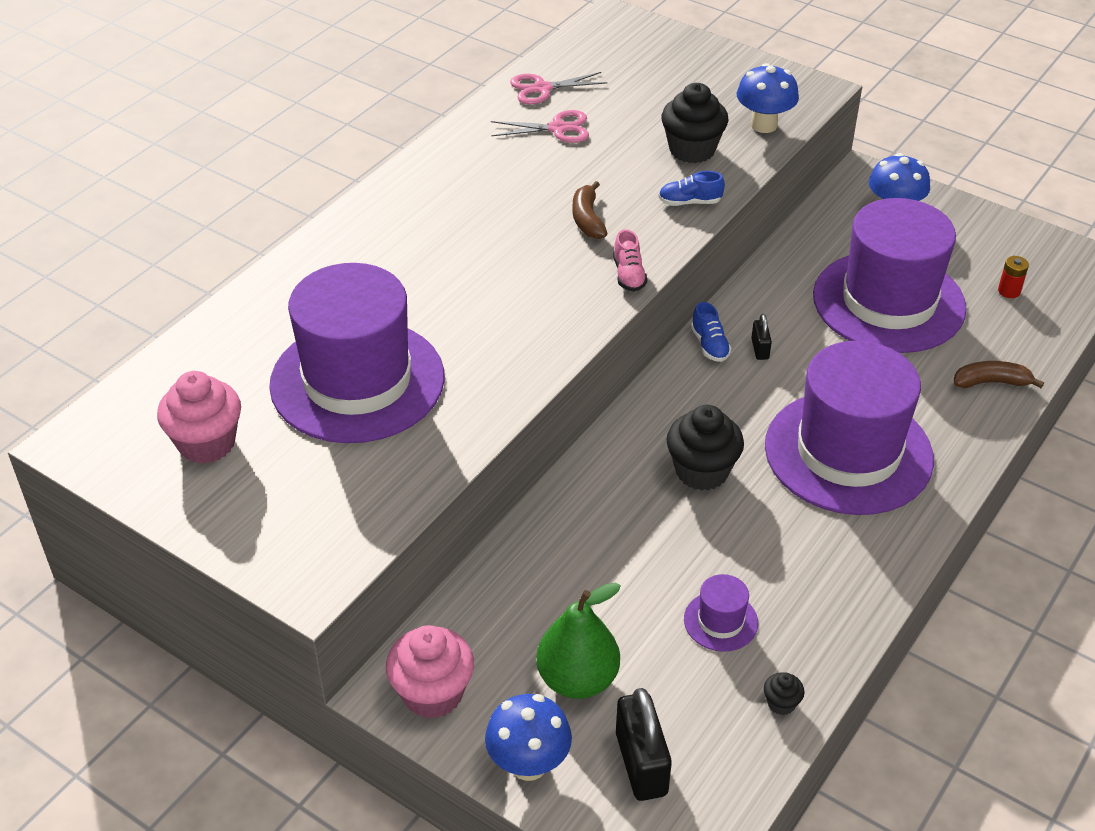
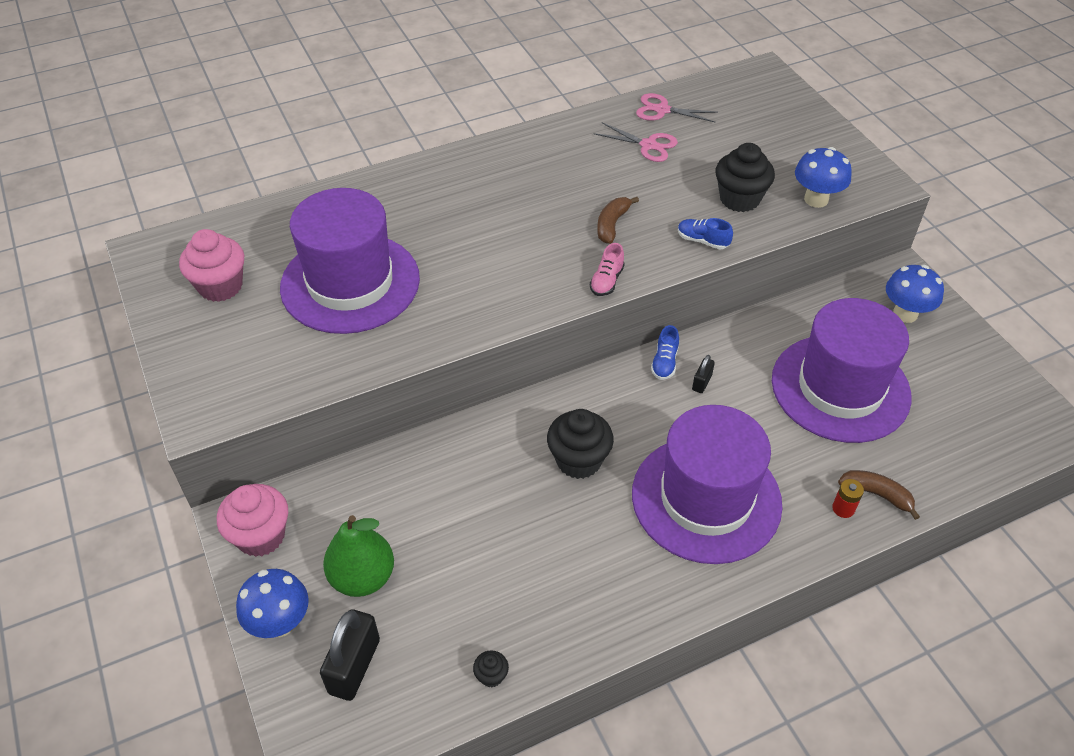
camera: 30 degrees right, 5 degrees up
(720, 621) = (498, 586): purple hat -> none
(1009, 291) = (956, 422): red battery -> red battery (843, 508)

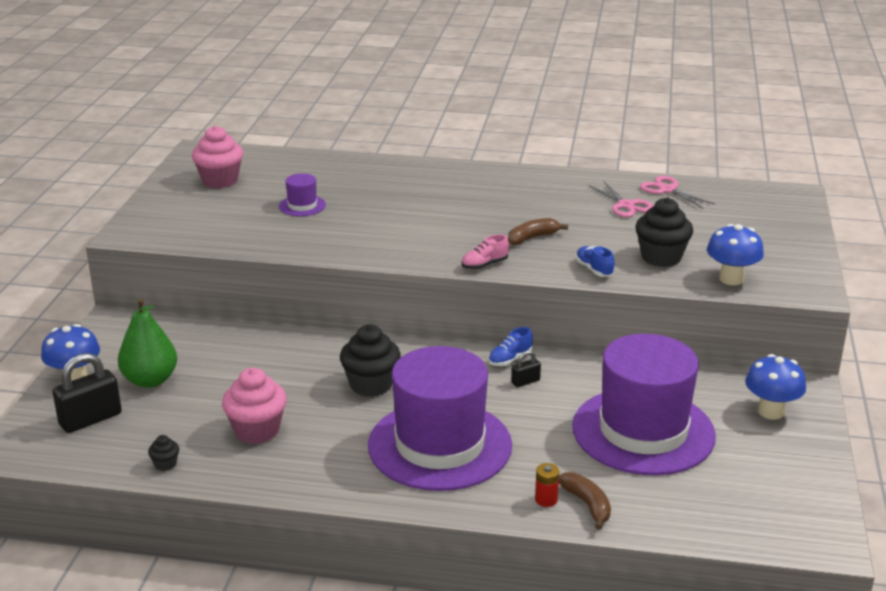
camera: 35 degrees right, 20 degrees down
(261, 536) = (117, 334): pink cupcake -> pink cupcake (257, 430)
(350, 283) = (302, 206): purple hat -> purple hat, size x0.40

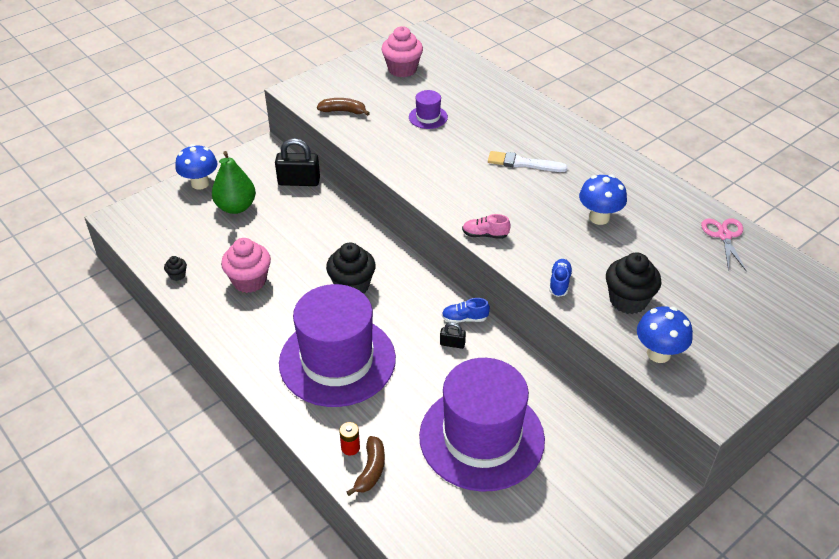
camera: 40 degrees right, 15 degrees up
(90, 419) = (177, 218): black padlock -> black padlock (299, 181)
(442, 205) = (523, 163): none -> white brush
(532, 238) = (551, 228): brown banana -> brown banana (343, 111)
(626, 205) = (667, 234): pink scissors -> none
(771, 411) = (599, 484): blue mushroom -> blue mushroom (599, 217)

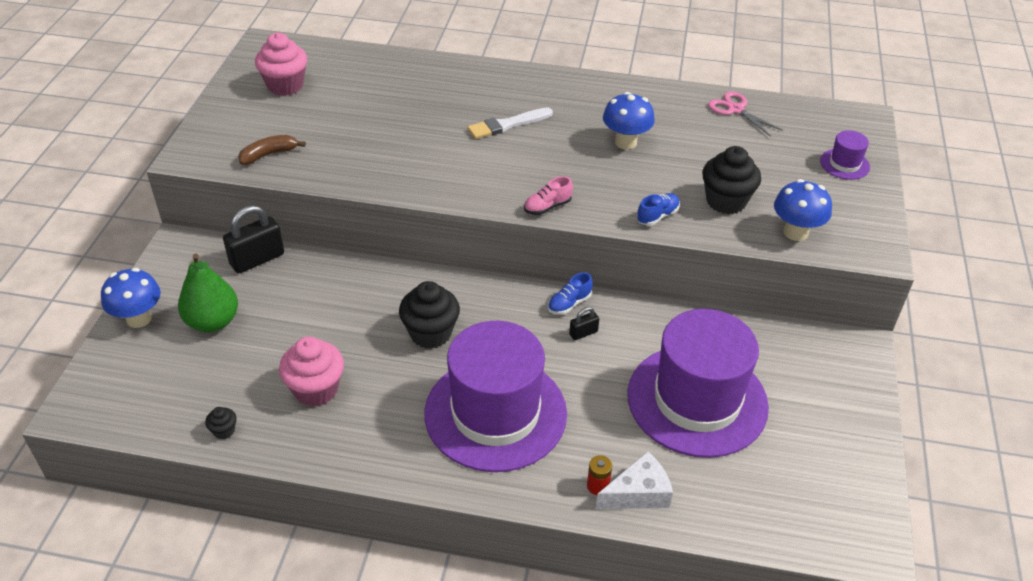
camera: 40 degrees left, 0 degrees up
(371, 470) = (638, 493): brown banana -> white cheese
(428, 117) = (367, 122): purple hat -> purple hat (844, 164)
(559, 283) = (657, 216): blue shoe -> blue shoe turned 75 degrees clockwise

